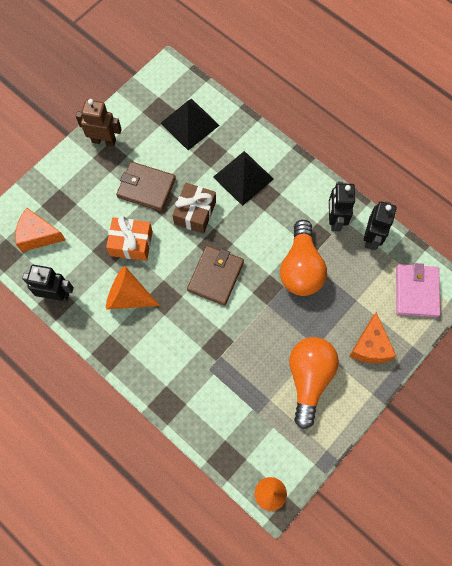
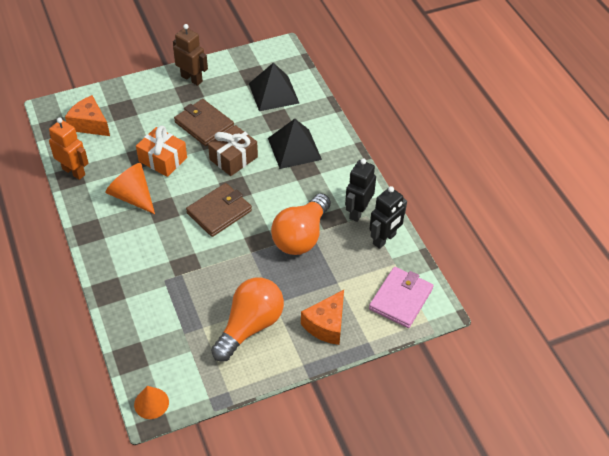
camera: 25 degrees right, 20 degrees down
(56, 295) = (74, 171): black robot -> orange robot

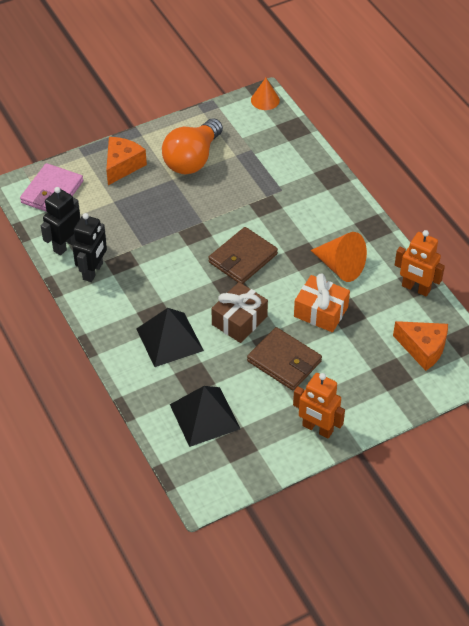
camera: 175 degrees right, 0 degrees up
(192, 79) = (317, 428): brown robot -> orange robot
(301, 236) = (152, 241): orange light bulb -> none

